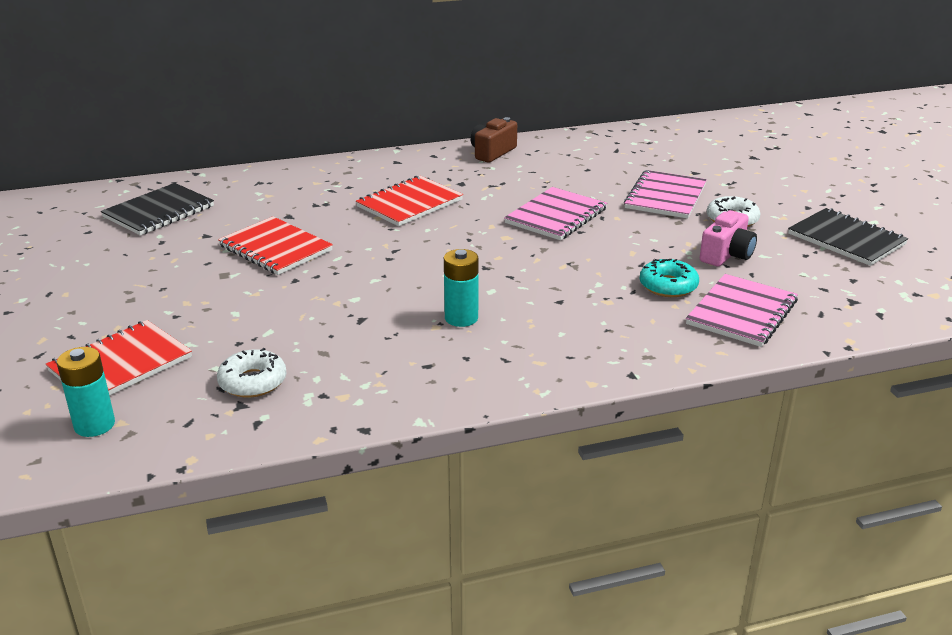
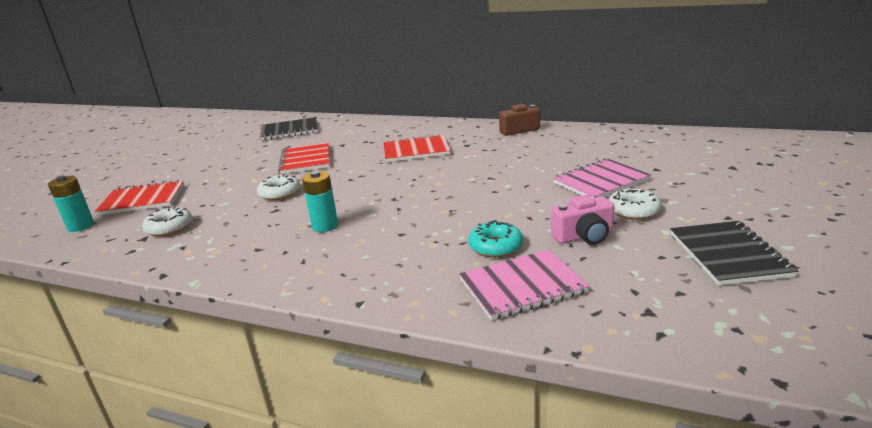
camera: 40 degrees right, 5 degrees down
(326, 299) = (280, 193): none -> white donut
(556, 216) = (494, 177): pink notebook -> none

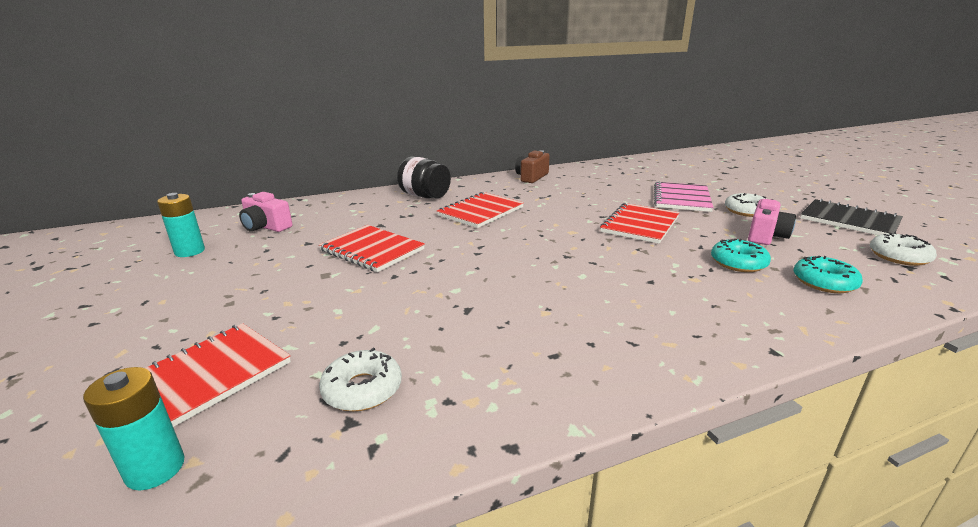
camera: 45 degrees left, 0 degrees up
(280, 193) = (428, 291): white donut -> white donut (899, 256)
(290, 130) = (266, 227): black notebook -> pink camera
(325, 226) = (566, 302): turquoise battery -> turquoise battery (190, 251)
(408, 129) = (425, 196): none -> black jar
(500, 193) = (640, 225): none -> red notebook
(522, 286) = (824, 282): pink notebook -> turquoise donut

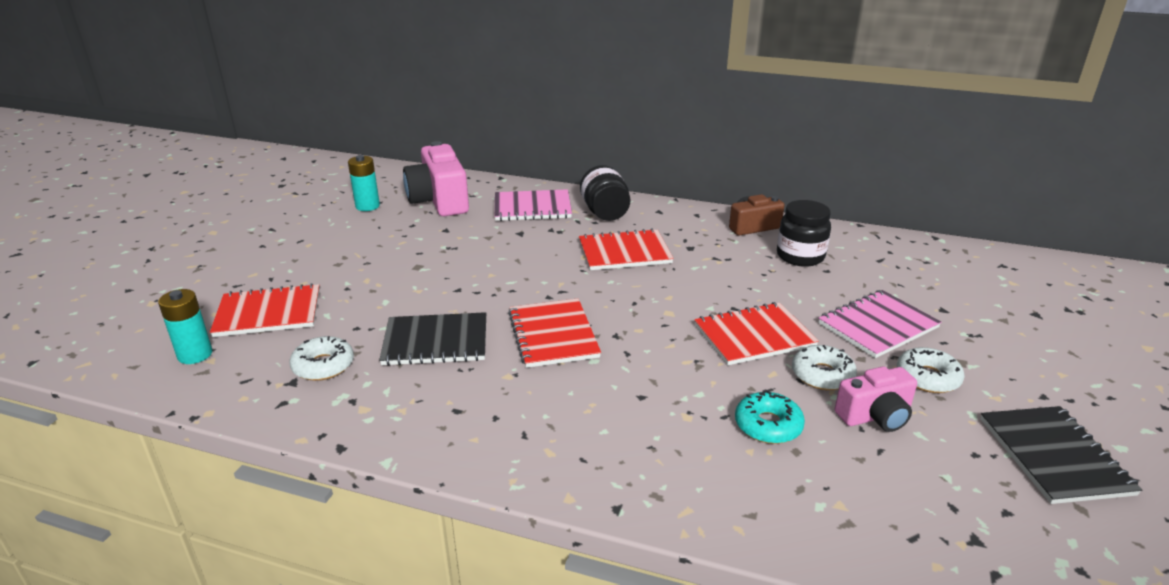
camera: 40 degrees right, 5 degrees up
(266, 227) = (439, 201): pink camera -> pink camera, size x1.68
(362, 208) = (532, 207): none -> pink notebook
(372, 250) = (477, 257): red notebook -> red notebook (553, 335)
(442, 317) = (436, 341): none -> black notebook
(584, 182) = (800, 256): none -> black jar
(824, 282) = (815, 492): turquoise donut -> none
(899, 256) = (995, 525): white donut -> white donut (822, 375)

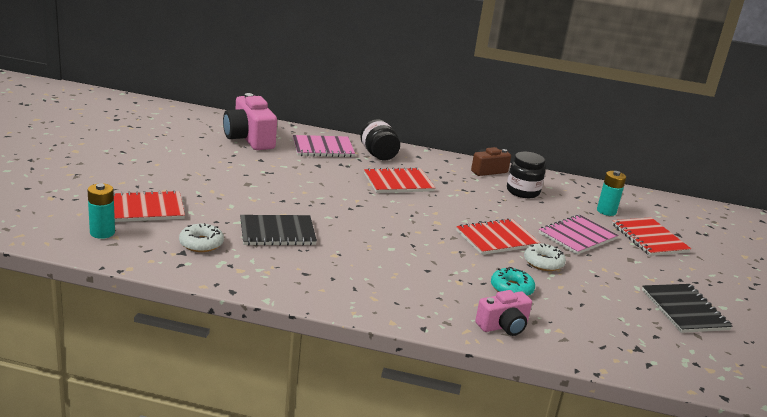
camera: 10 degrees left, 5 degrees down
(367, 206) = (193, 139): turquoise battery -> turquoise battery (606, 211)
(553, 335) = (359, 232): red notebook -> red notebook (649, 238)
(875, 416) = (578, 286): pink camera -> pink camera (503, 326)
(927, 377) = (609, 267): white donut -> none

